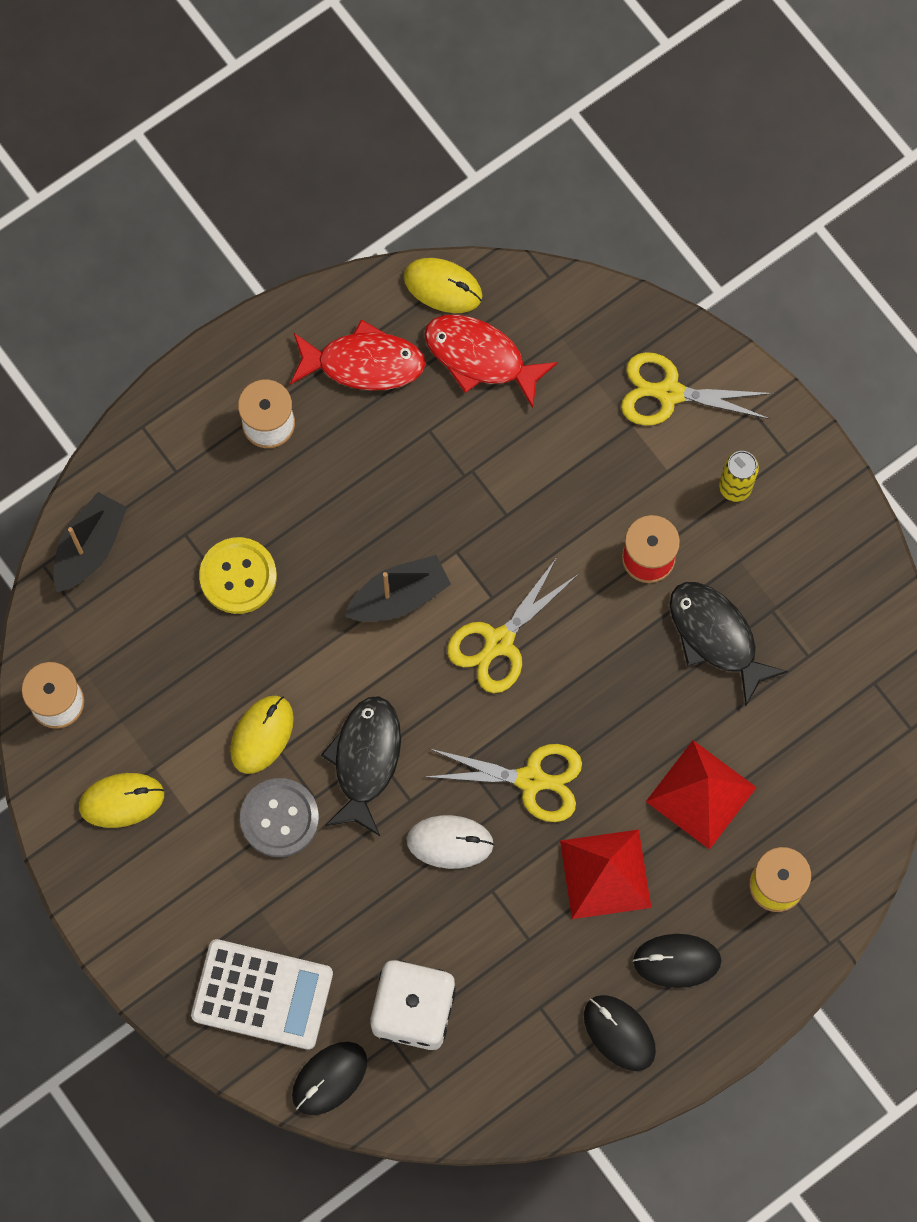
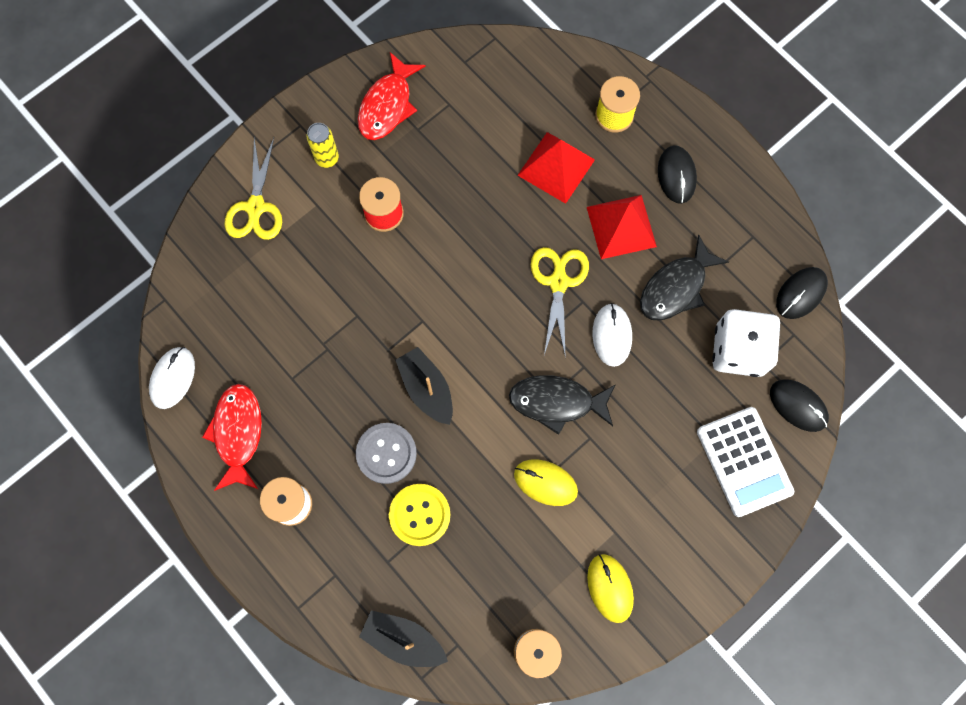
camera: 95 degrees left, 0 degrees up
(262, 994) = (744, 461): white calculator -> white calculator turned 150 degrees clockwise
(279, 818) = (609, 462): grey button -> grey button (386, 453)
(443, 287) = (173, 378): yellow mouse -> white mouse
(480, 357) = (231, 345): red fish -> red fish (387, 105)
(499, 642) = (456, 313): yellow scissors -> none
(619, 1033) = (732, 209): black mouse -> black mouse (801, 294)
(716, 637) = (440, 164): black fish -> black fish (676, 287)

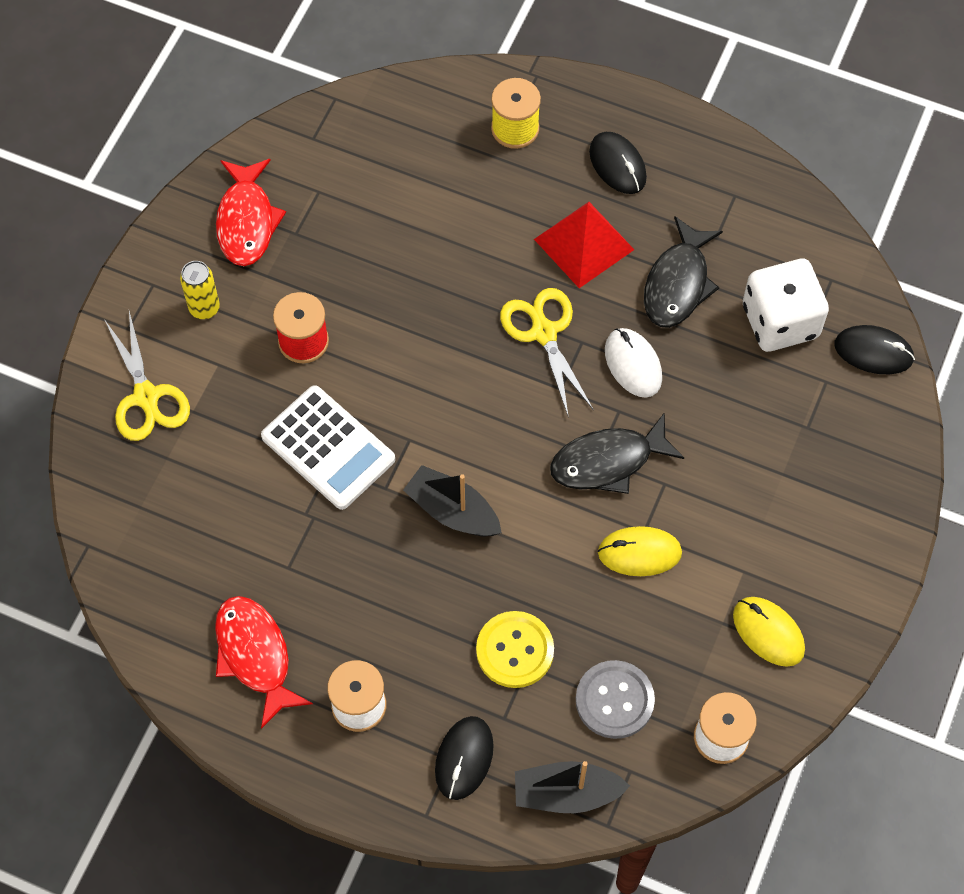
camera: 25 degrees left, 10 degrees down
(173, 378) = (144, 628): white mouse -> none
(386, 453) = (442, 601): grey button -> grey button (614, 700)
(556, 167) = (478, 210): red pyramid -> none
(744, 461) = (845, 435): white calculator -> white calculator (328, 448)
(801, 294) = (817, 234): black mouse -> black mouse (464, 758)

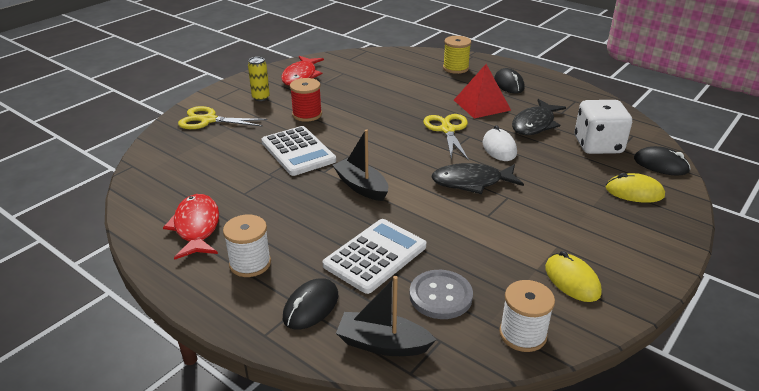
camera: 15 degrees right, 30 degrees down
(146, 396) = (208, 120): yellow scissors -> yellow scissors turned 105 degrees clockwise
(515, 650) = (375, 256): yellow button -> white calculator
(639, 553) = (482, 224): yellow mouse -> yellow mouse (634, 192)

